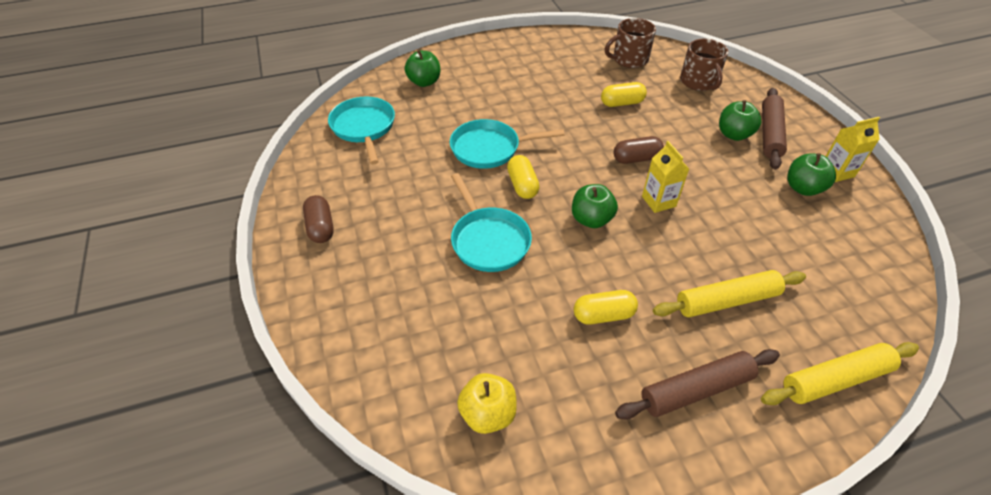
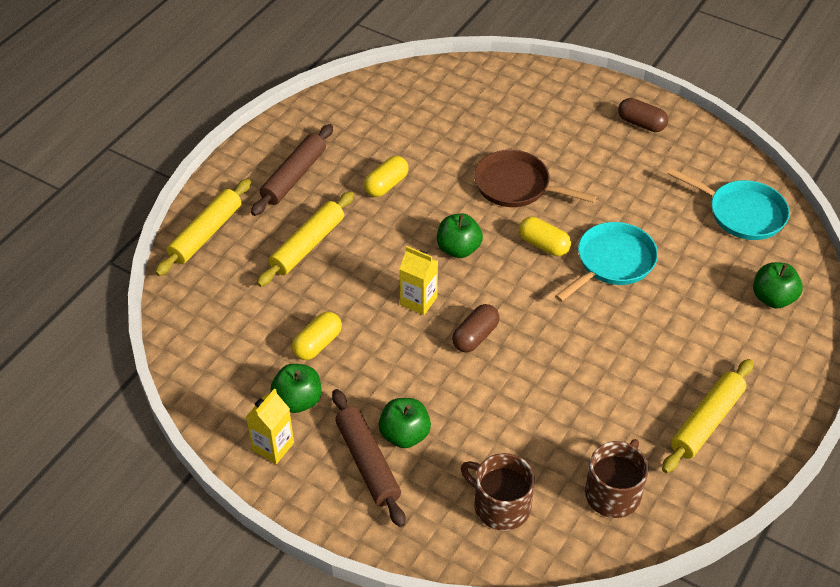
camera: 140 degrees right, 0 degrees up
(488, 240) = (517, 186): turquoise pan -> brown pan
(488, 414) = (405, 98): yellow apple -> none
(543, 58) = (706, 422): none -> yellow rolling pin
(622, 103) = (553, 405): yellow capsule -> yellow capsule (317, 344)

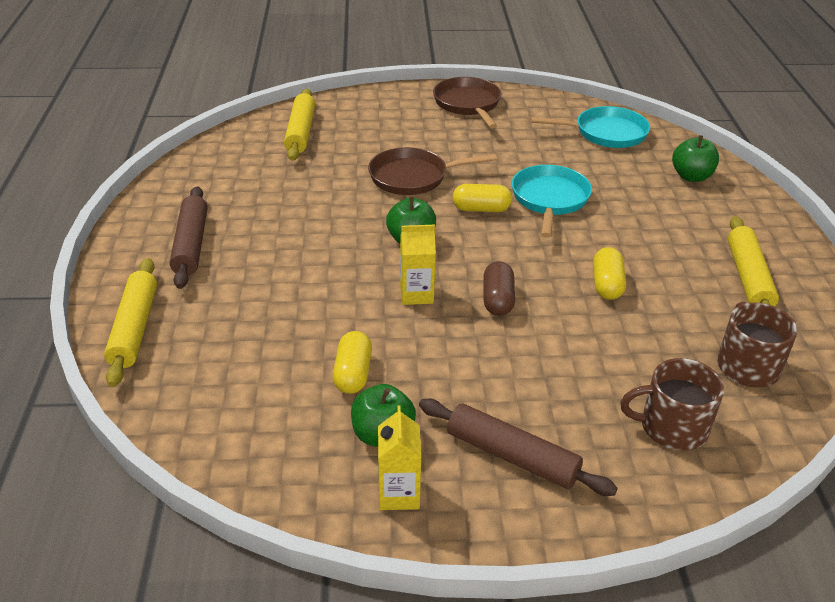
camera: 35 degrees left, 10 degrees down
(307, 245) = (259, 294): yellow rolling pin -> yellow rolling pin (300, 132)
(386, 185) = (293, 218): yellow capsule -> yellow capsule (607, 284)
(404, 435) = (521, 412): green apple -> none
(641, 123) = (468, 104): brown capsule -> brown pan

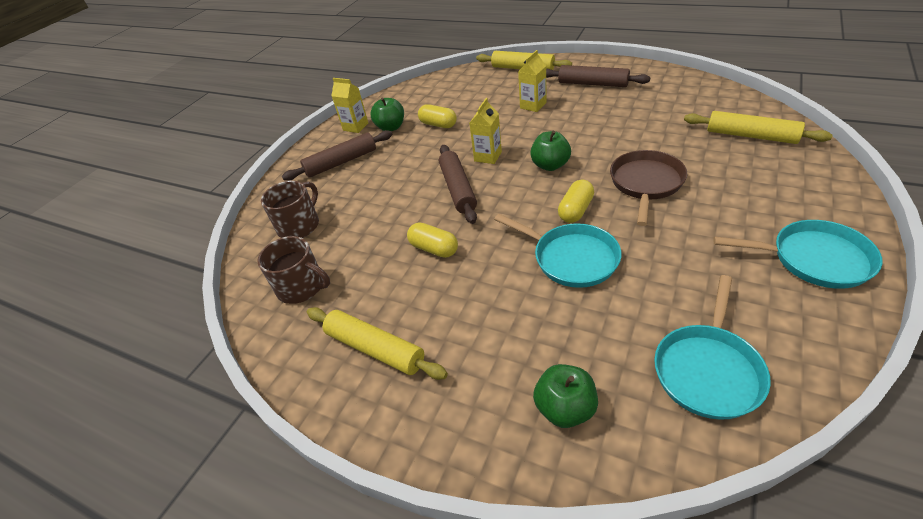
camera: 125 degrees right, 5 degrees up
(267, 286) = (533, 105): none -> yellow carton
(468, 104) = (813, 259): brown pan -> turquoise pan
(498, 300) = (458, 189): brown capsule -> brown rolling pin

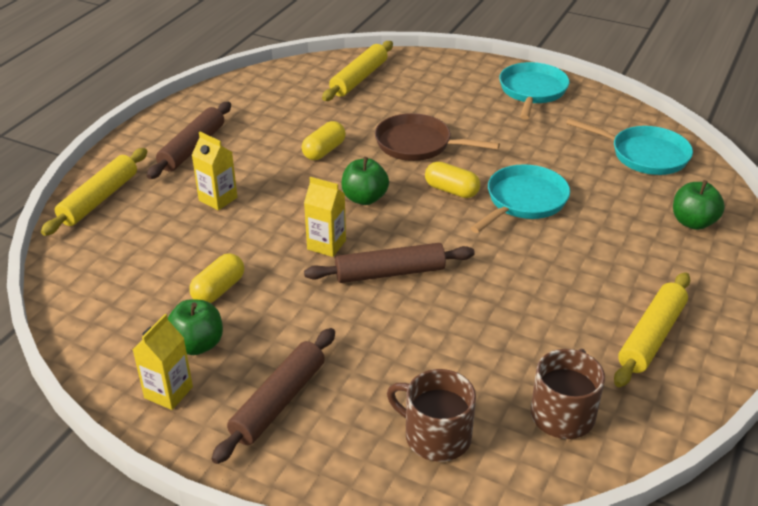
camera: 95 degrees left, 5 degrees down
(341, 162) = (278, 401): brown rolling pin -> brown rolling pin turned 60 degrees clockwise
(434, 249) = (501, 294): yellow capsule -> yellow capsule (324, 151)

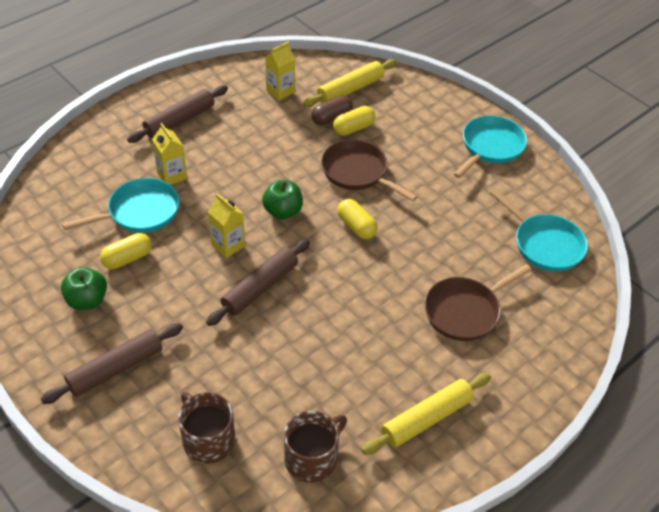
camera: 20 degrees right, 10 degrees up
(99, 199) = (87, 147): yellow rolling pin -> none
(168, 392) = (47, 333): yellow carton -> yellow carton (280, 91)
(324, 151) = (278, 155): yellow capsule -> yellow capsule (353, 128)
(357, 106) = (331, 118): none -> brown capsule
(390, 273) = (260, 287): brown rolling pin -> brown rolling pin turned 60 degrees counterclockwise
(523, 201) = (408, 256): turquoise pan -> turquoise pan (139, 212)
(615, 231) = (465, 311): none -> brown pan
(693, 222) = (539, 325): green apple -> none

